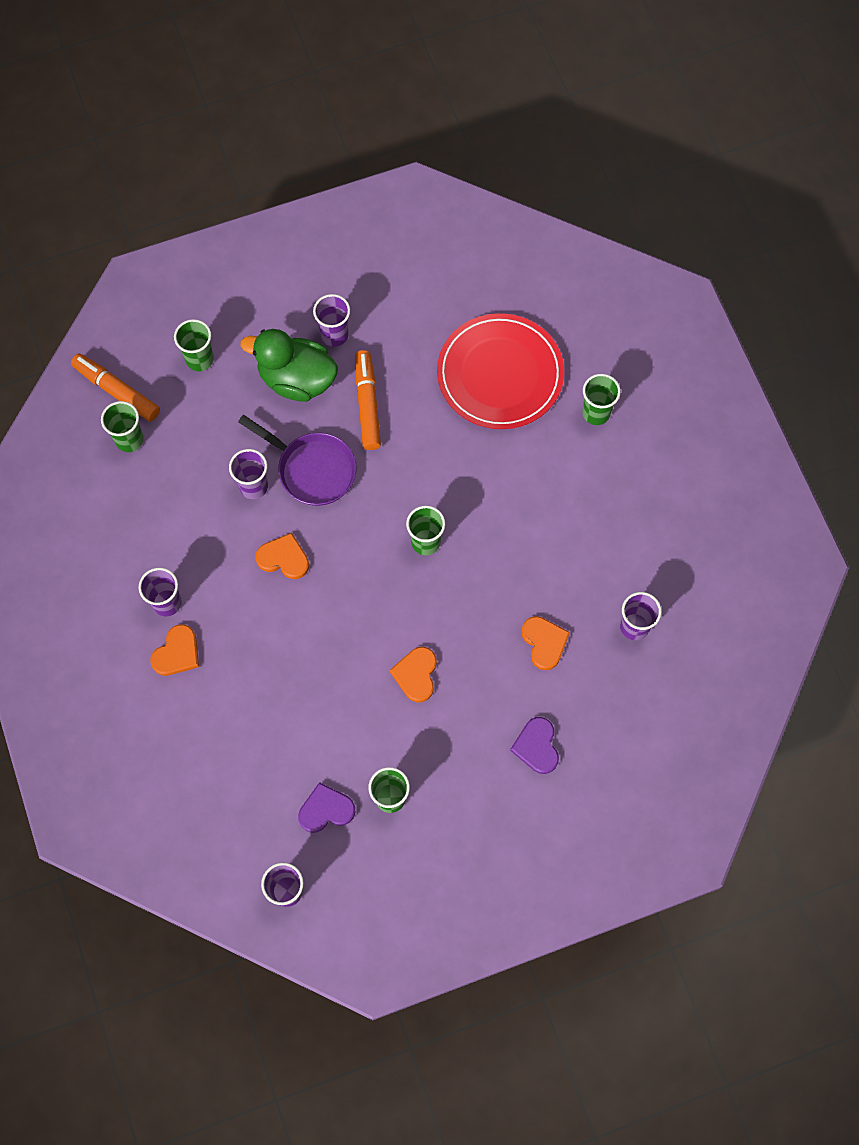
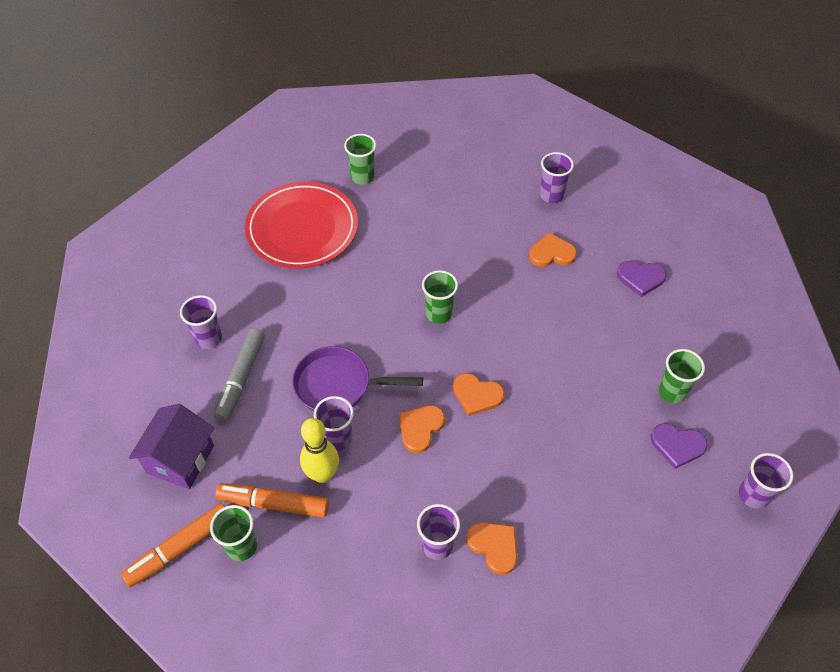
camera: 75 degrees left, 15 degrees down
(199, 359) = (180, 459): green cup -> purple house
(213, 484) = (322, 474): none -> yellow bowling pin
(297, 379) = (240, 378): green duck -> grey marker
(312, 469) = (338, 385): purple pan -> purple pan turned 135 degrees counterclockwise
(326, 810) = (677, 445): purple heart -> purple heart turned 75 degrees counterclockwise
(367, 404) = (289, 328): orange marker -> orange marker (273, 503)
(416, 674) = (561, 347): orange heart -> orange heart (477, 395)

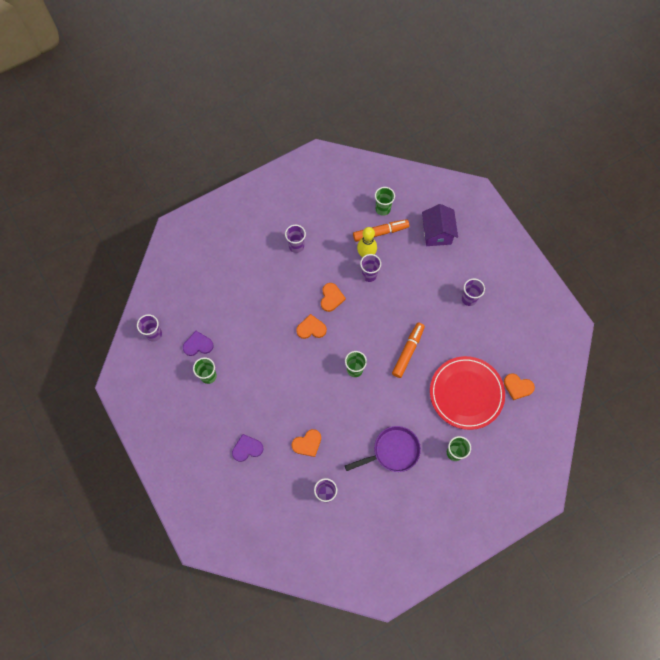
camera: 155 degrees right, 15 degrees up
(179, 548) = (409, 197): orange marker -> orange marker (408, 351)
(240, 378) = (437, 284): grey marker -> none
(338, 385) = (385, 302): purple pan -> purple pan (393, 451)
(494, 546) = (270, 256): orange heart -> orange heart (517, 387)

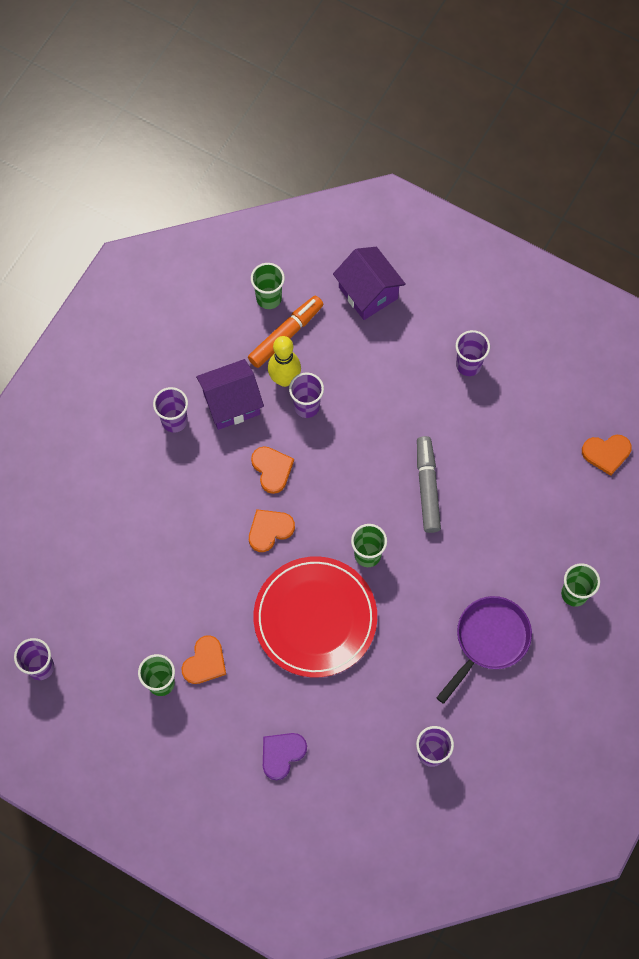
camera: 30 degrees left, 0 degrees up
(198, 345) = (117, 646): purple heart -> none
(307, 443) = (364, 698): orange heart -> orange heart (205, 662)
(331, 253) = (231, 403): none -> purple house
(408, 351) = (427, 487): orange marker -> grey marker
(466, 393) = (542, 502): red plate -> red plate (315, 618)

